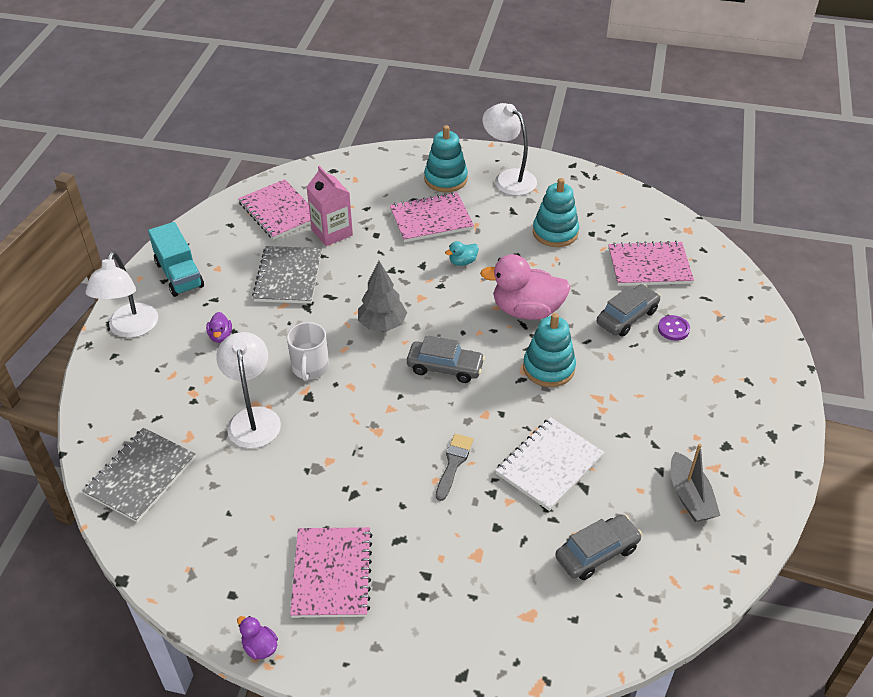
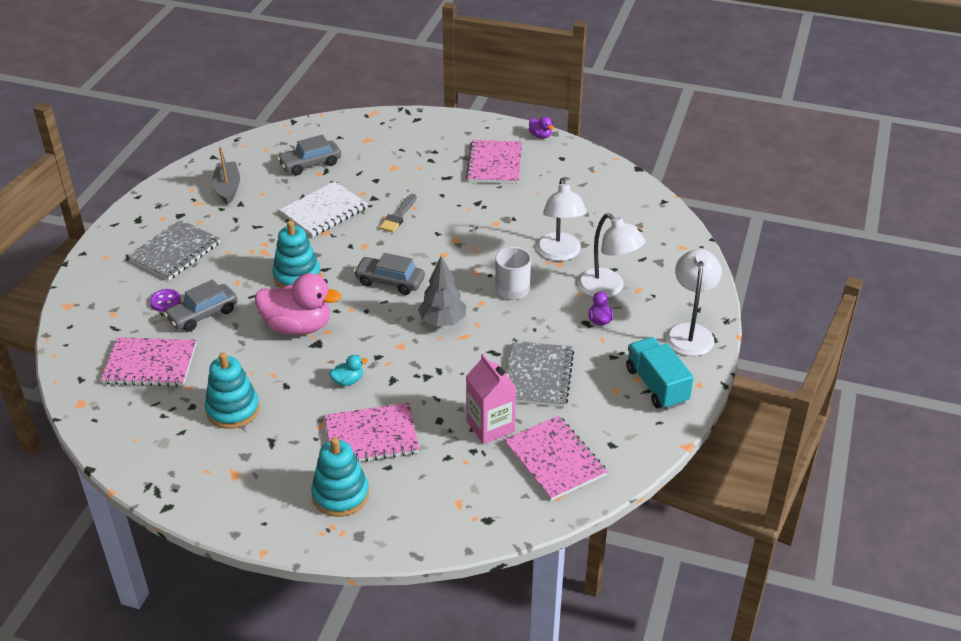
camera: 175 degrees left, 5 degrees down
(141, 476) = (643, 222): grey notebook -> grey notebook (175, 252)
(508, 178) = (259, 491): white lamp -> white lamp (607, 289)

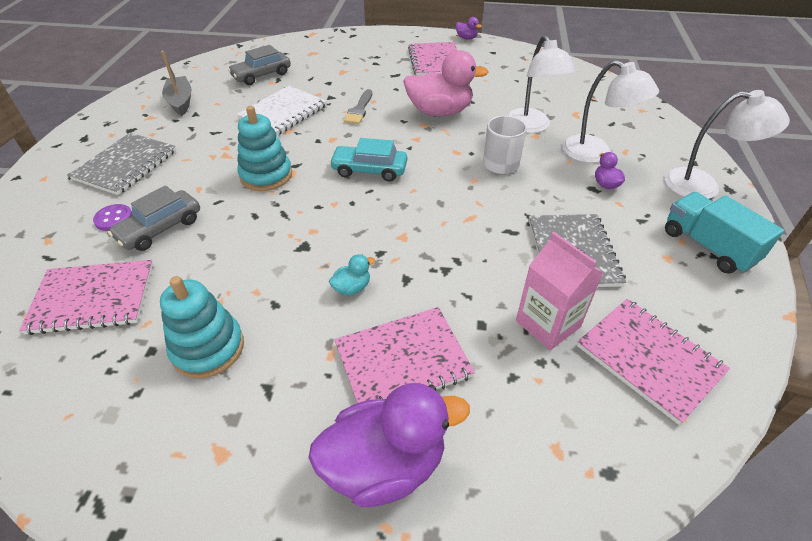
camera: 10 degrees left, 5 degrees up
(298, 326) = (277, 229): pink duck -> pink duck (439, 112)
(340, 495) = (385, 465): turquoise stacking toy -> purple duck
(390, 282) = (369, 170): grey car -> turquoise car
(443, 321) = (441, 204): grey tree -> none
(690, 332) = (703, 186): white lamp -> white lamp turned 105 degrees clockwise

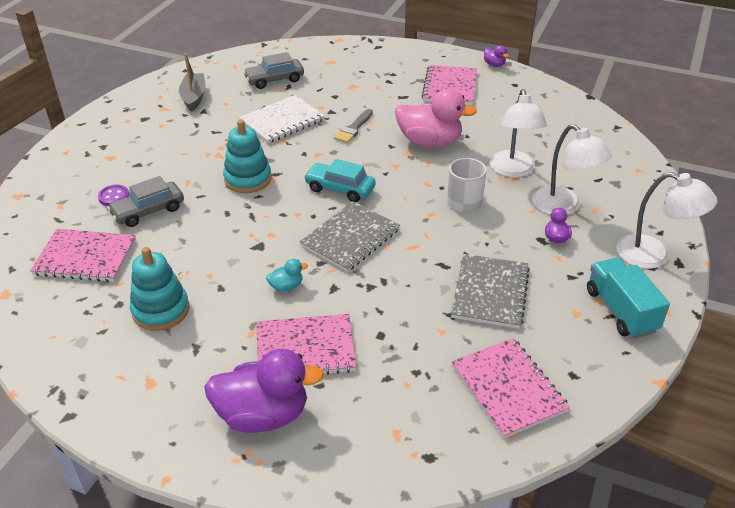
camera: 15 degrees right, 5 degrees down
(126, 165) = (133, 151): grey notebook -> grey notebook (350, 238)
(548, 324) = (436, 345): pink carton -> none

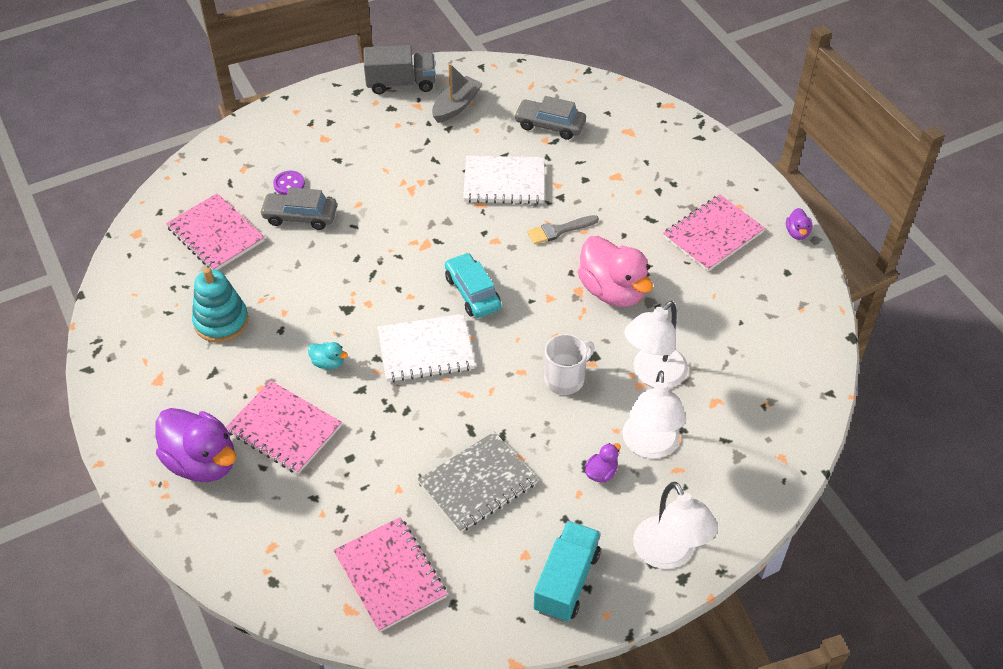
camera: 40 degrees right, 10 degrees up
(135, 102) = (401, 83): none -> grey truck
(248, 179) = (408, 232): turquoise stacking toy -> none
(350, 238) = (426, 350): grey notebook -> white notebook
(508, 388) = (390, 575): pink notebook -> pink notebook turned 45 degrees counterclockwise

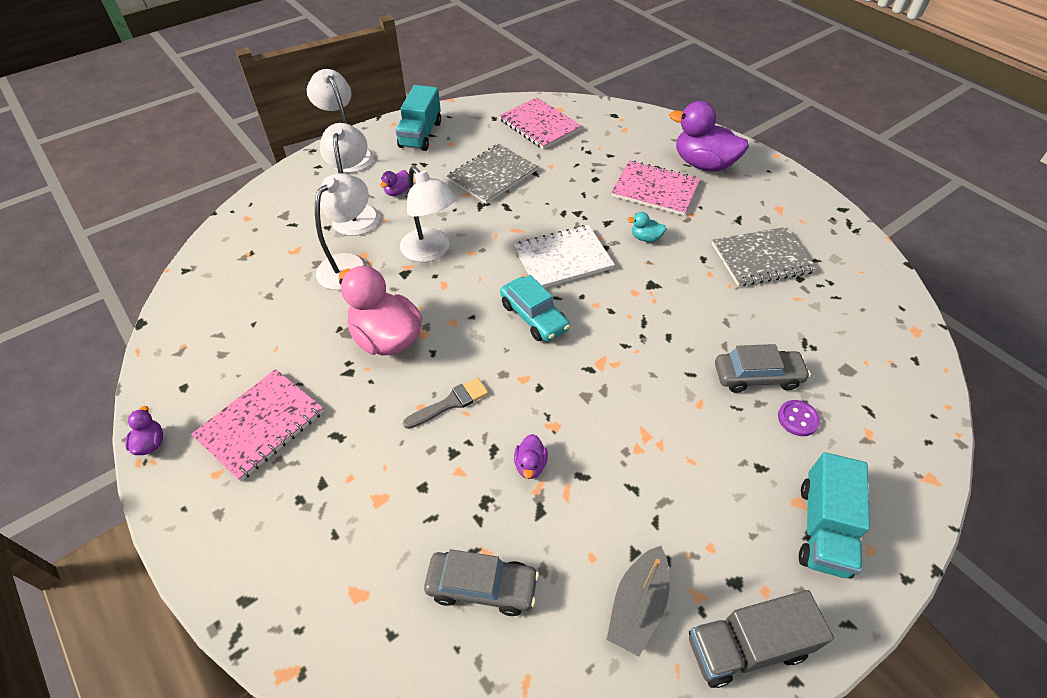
camera: 170 degrees right, 0 degrees up
(216, 234) = (833, 342): pink notebook -> none
(221, 321) = (762, 258): turquoise stacking toy -> grey notebook
(318, 124) = (823, 528): none -> turquoise truck
(504, 182) = (530, 465): white notebook -> purple duck
(565, 378) = (431, 252): white mug -> white lamp

